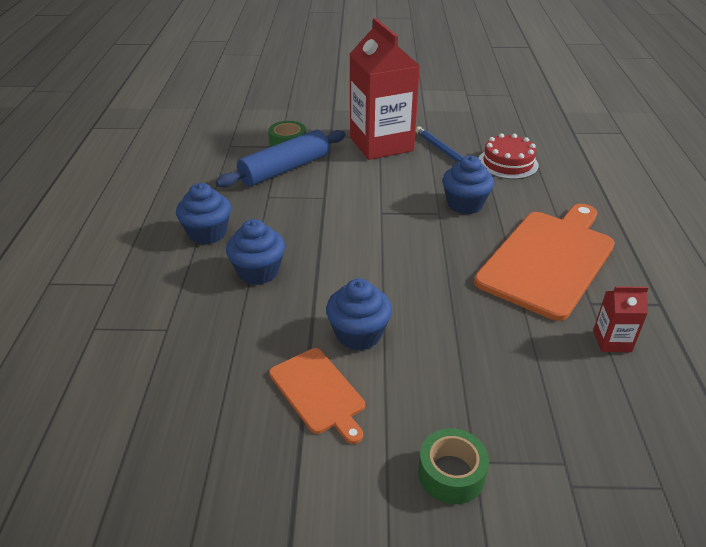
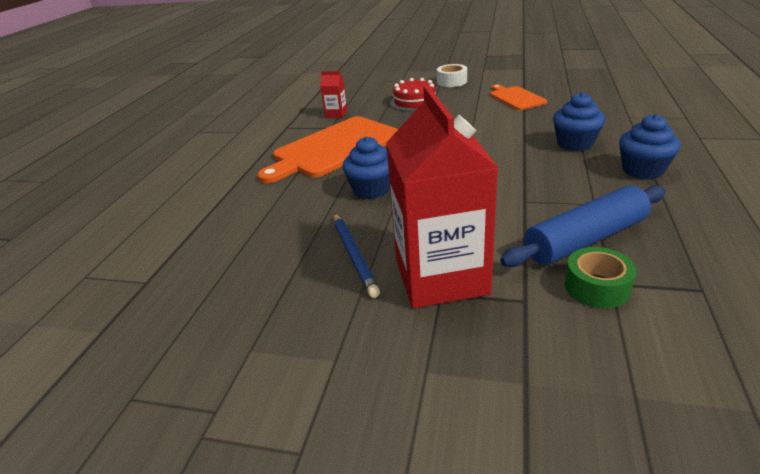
camera: 165 degrees left, 5 degrees down
(358, 334) = (491, 115): blue cupcake -> none
(451, 474) = (452, 82): green tape -> white tape
(507, 163) = (286, 234): red cake -> red cake (414, 101)

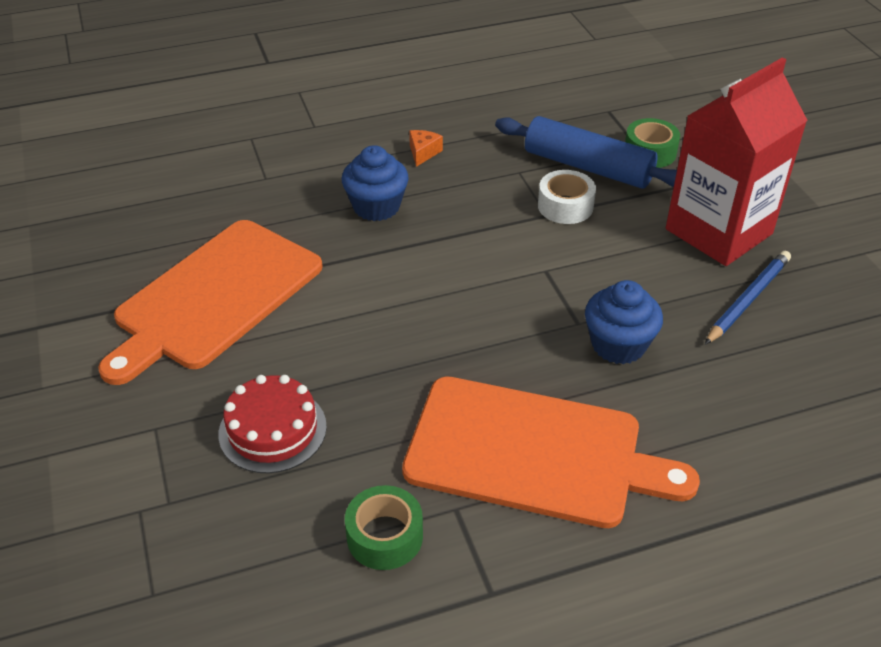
camera: 125 degrees left, 10 degrees up
(336, 114) = (384, 536): red carton -> green tape
(452, 82) = (136, 413): white tape -> white tape (565, 206)
(516, 98) = (215, 297): orange cutting board -> orange cutting board, size x1.91
(642, 170) = (423, 153): blue cupcake -> orange cheese

